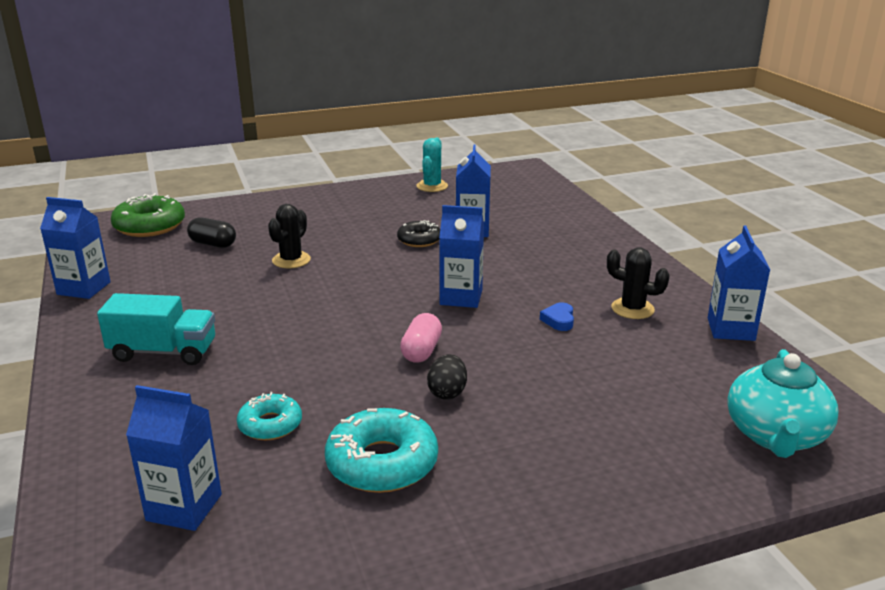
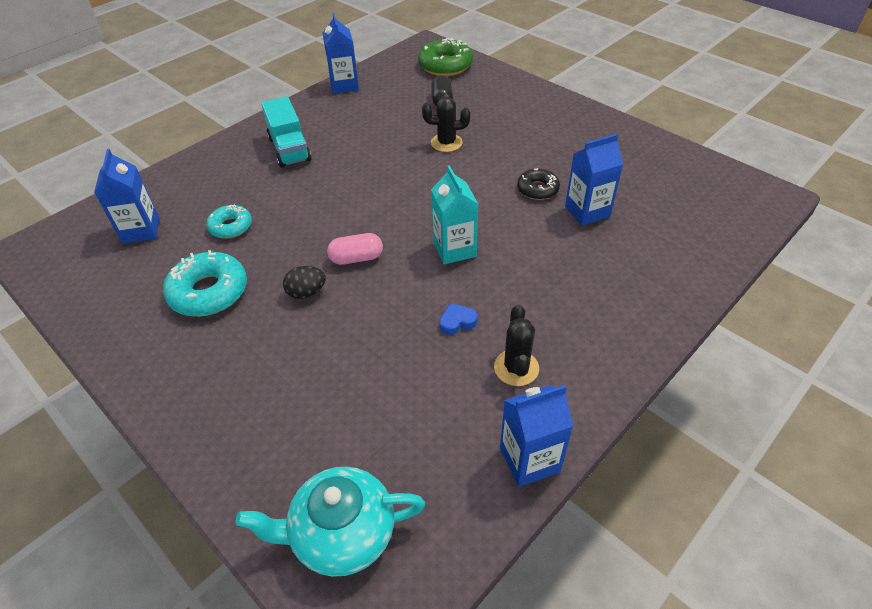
camera: 65 degrees right, 20 degrees up
(432, 186) = (656, 155): turquoise cactus -> none
(461, 297) = (454, 249): blue carton -> turquoise carton

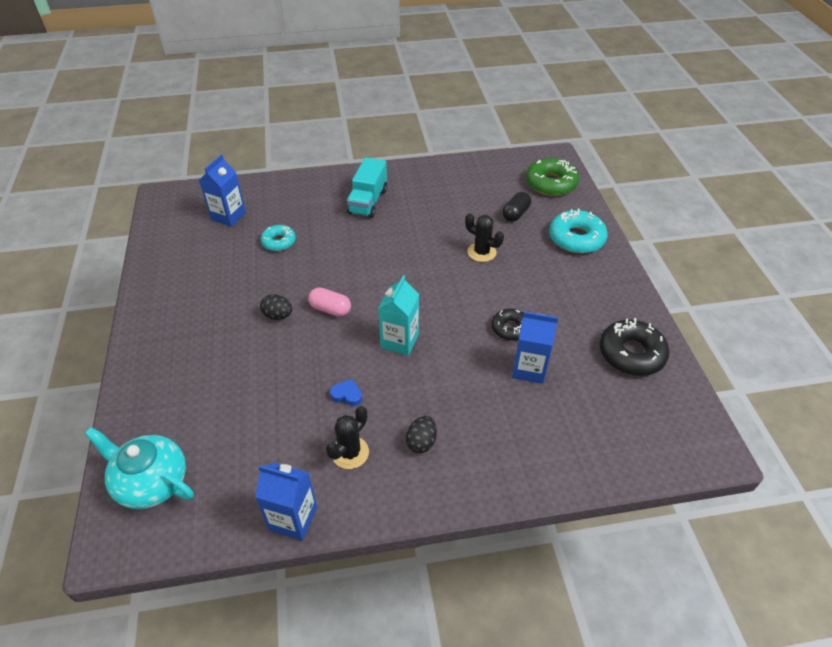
camera: 35 degrees right, 0 degrees up
(209, 292) = (226, 281): turquoise donut -> turquoise donut (576, 238)
(344, 85) = (455, 166): blue carton -> none
(567, 319) = (421, 442): none -> black egg
(647, 160) = (631, 354): none -> black donut

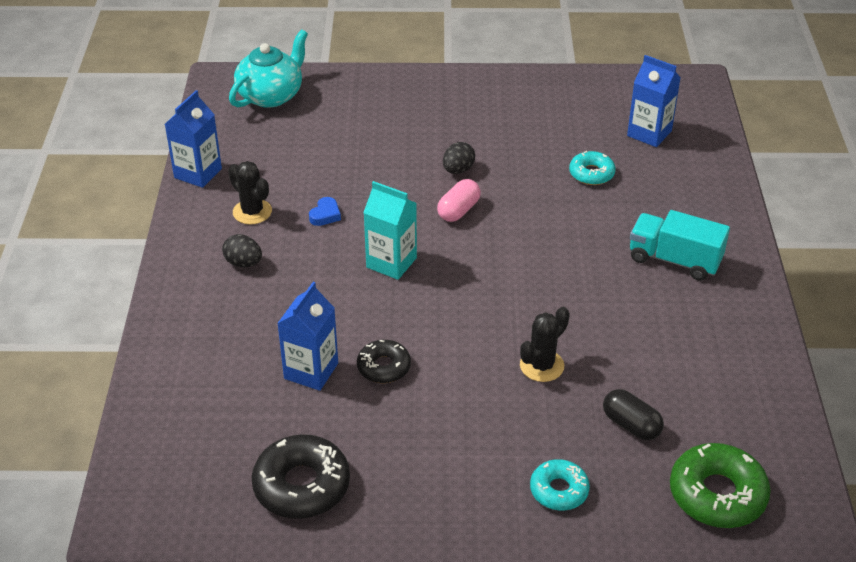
camera: 100 degrees right, 5 degrees down
(576, 238) = (559, 490): turquoise donut -> turquoise donut, size x0.61

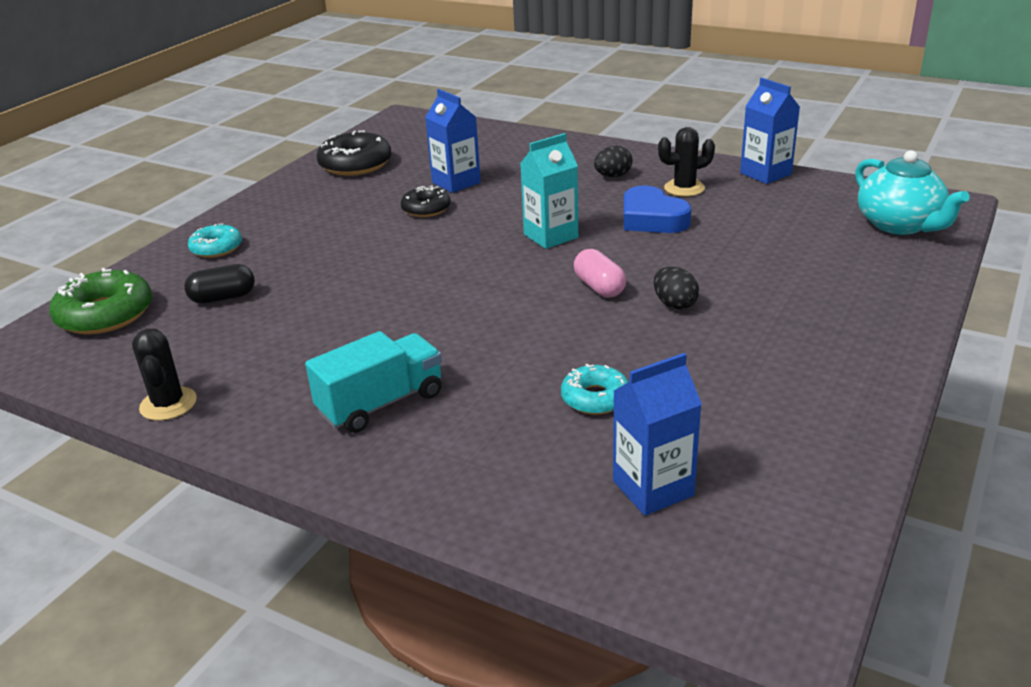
camera: 120 degrees right, 10 degrees down
(325, 215) = (652, 218): blue heart -> blue heart, size x1.97
(541, 366) = (340, 275): black cactus -> black cactus (168, 404)

